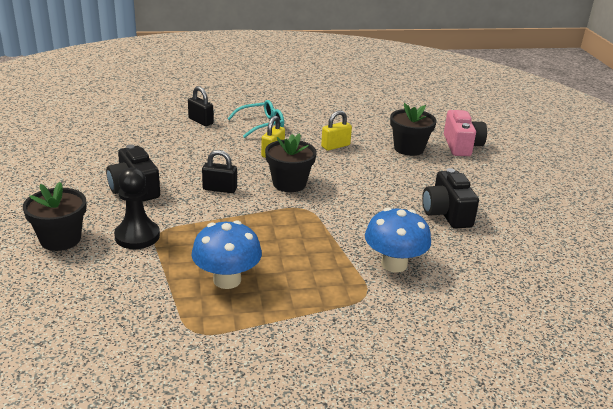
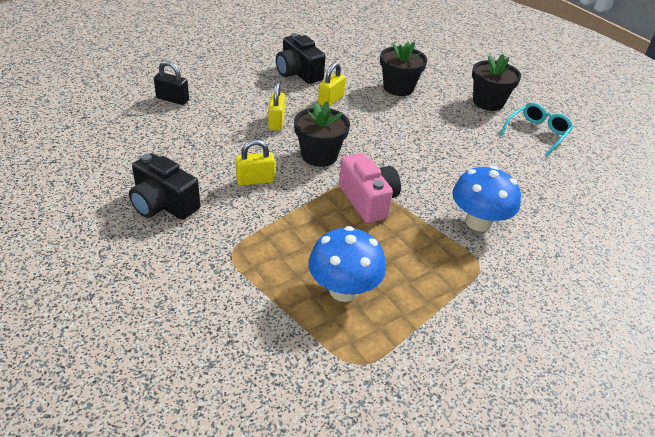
camera: 25 degrees left, 10 degrees up
(60, 239) = (127, 296): black flower pot -> black flower pot (488, 102)
(137, 236) = (211, 265): black pawn -> none
(220, 189) = (255, 180): black padlock -> yellow padlock
(261, 125) = (240, 90): turquoise glasses -> turquoise glasses (537, 133)
(446, 213) = (481, 153): black camera -> black camera (298, 73)
(461, 146) = (440, 74): pink camera -> pink camera (368, 201)

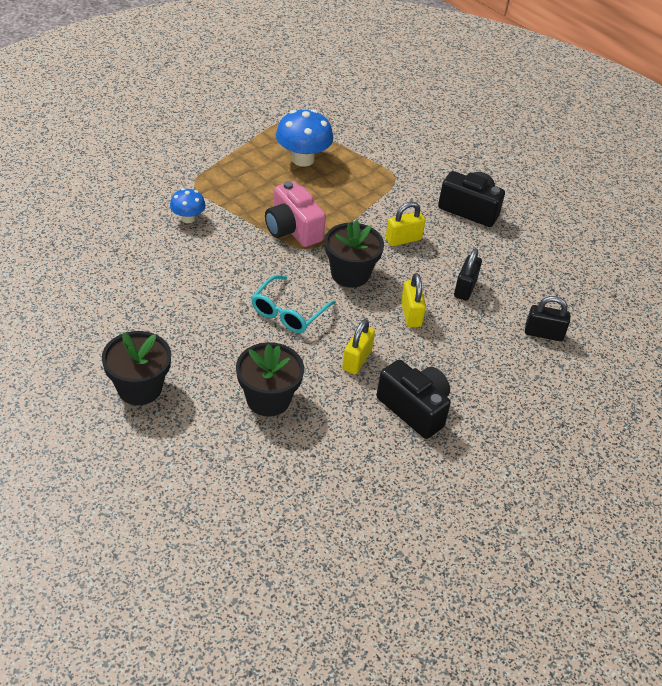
camera: 170 degrees right, 5 degrees up
(217, 135) = (465, 288): none -> black padlock
(478, 222) = (188, 218): blue mushroom -> blue mushroom, size x0.57
(537, 133) = (87, 338): turquoise glasses -> turquoise glasses (288, 312)

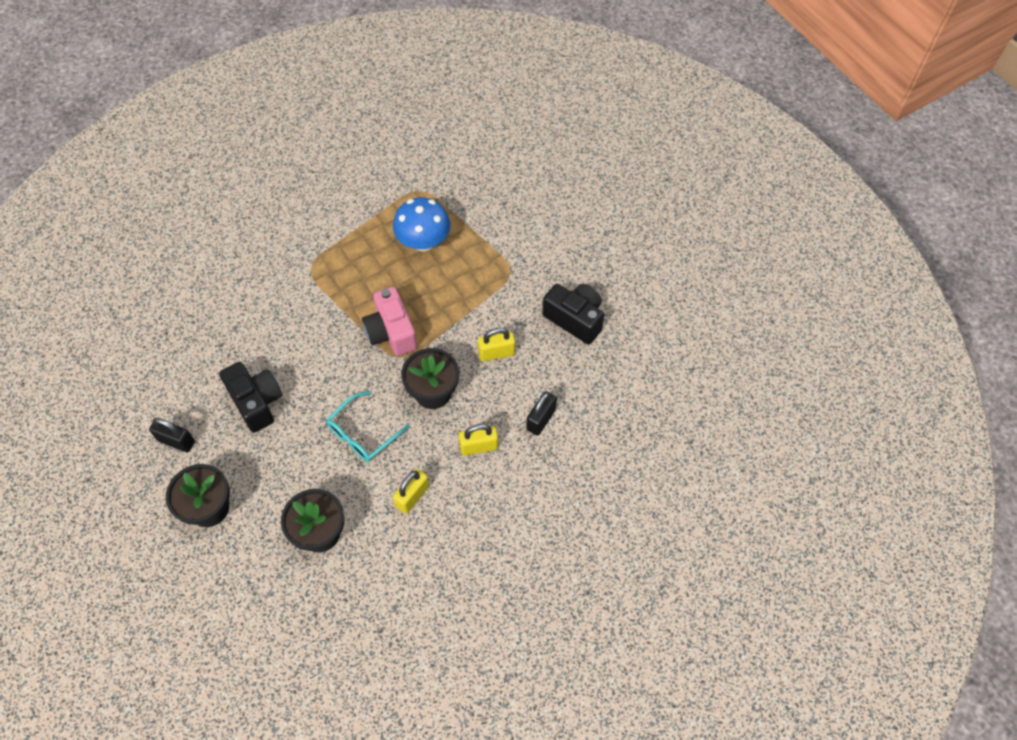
camera: 15 degrees right, 15 degrees up
(188, 218) = (295, 311): blue mushroom -> none
(411, 314) = (479, 446): yellow padlock -> yellow padlock turned 75 degrees clockwise
(414, 409) = (451, 558): black camera -> black camera (256, 402)
(543, 333) = (602, 482): black padlock -> black padlock (176, 441)

